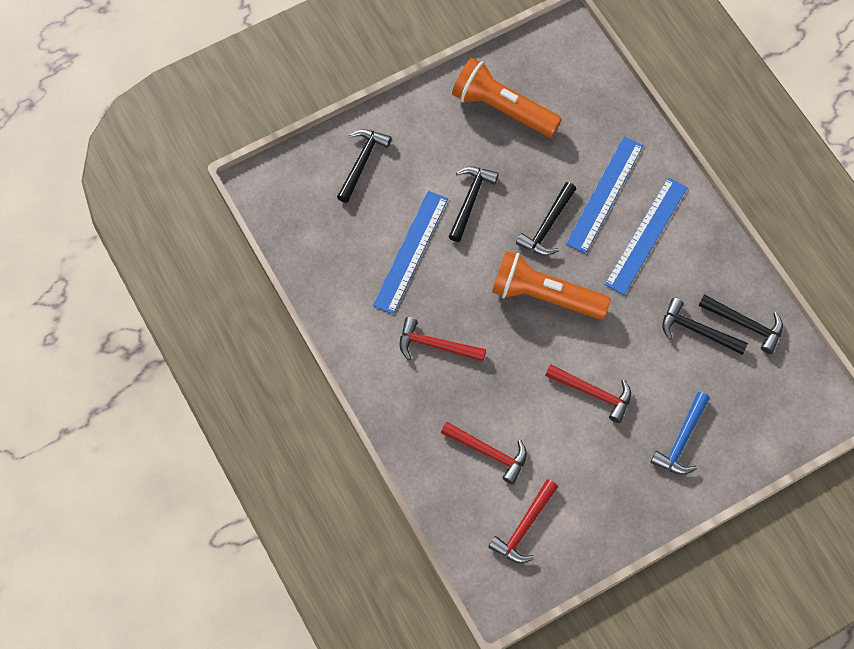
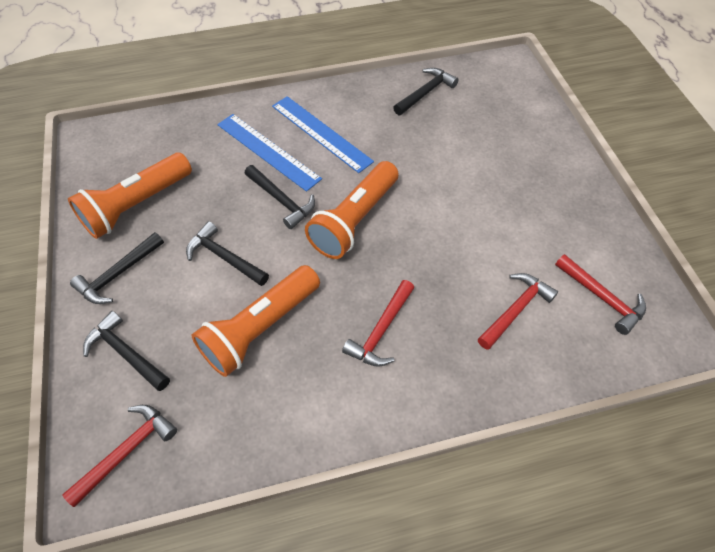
camera: 75 degrees left, 10 degrees down
(411, 251) = (260, 328): blue ruler -> orange flashlight
(593, 393) = (466, 207): red hammer -> red hammer (127, 451)
(682, 440) = (524, 156): blue hammer -> none
(697, 330) = (423, 122): black hammer -> black hammer (118, 274)

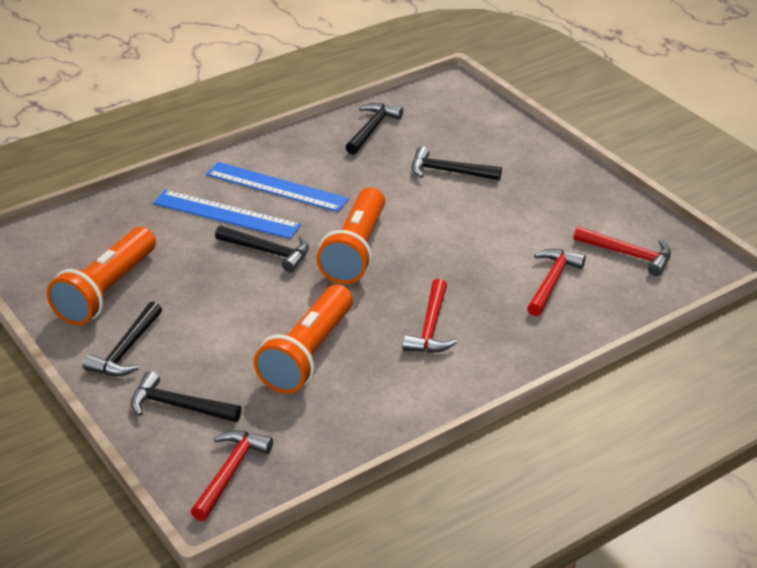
camera: 20 degrees left, 20 degrees down
(224, 257) = (235, 310): black hammer -> black hammer (449, 172)

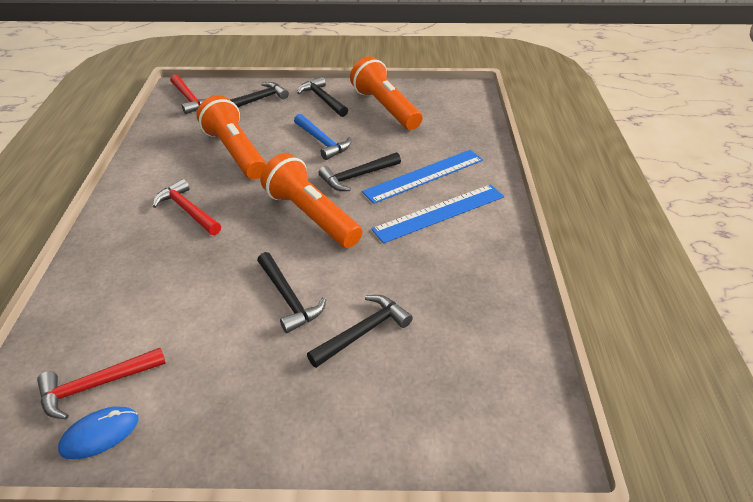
camera: 125 degrees right, 5 degrees up
(226, 303) = (322, 142): none -> blue hammer
(372, 129) = (491, 316): black hammer -> black hammer (288, 298)
(552, 282) = (140, 303): red hammer -> none
(648, 231) = (100, 434): none -> blue mouse

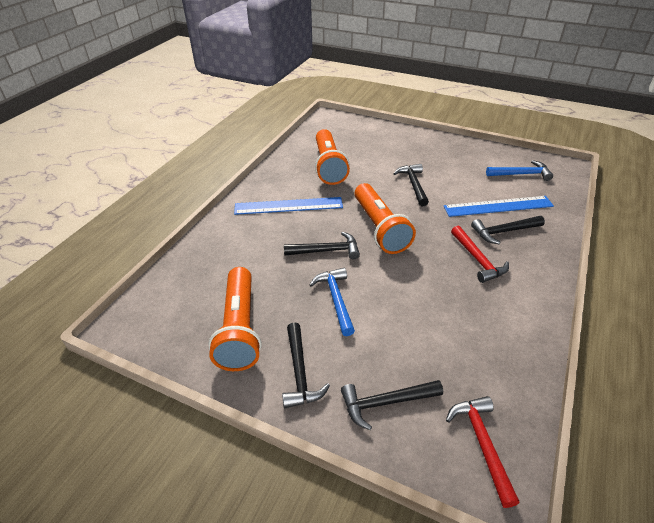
camera: 155 degrees left, 0 degrees up
(97, 385) = (521, 174): red hammer -> blue hammer
(100, 434) = (514, 158): blue mouse -> none
(235, 152) = (428, 313): orange flashlight -> orange flashlight (328, 166)
(363, 332) = (379, 162): black hammer -> black hammer (504, 232)
(424, 176) = (273, 235): blue ruler -> blue ruler (498, 206)

